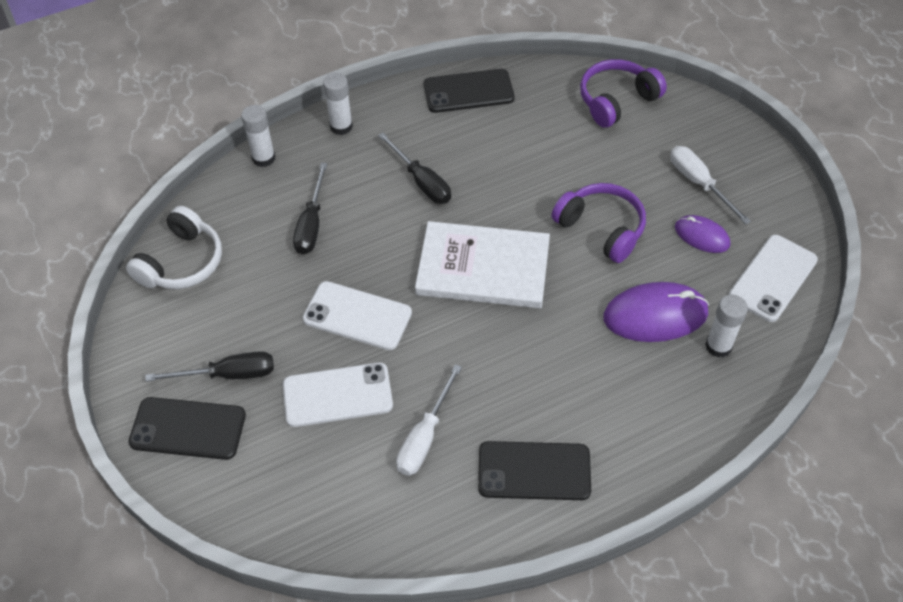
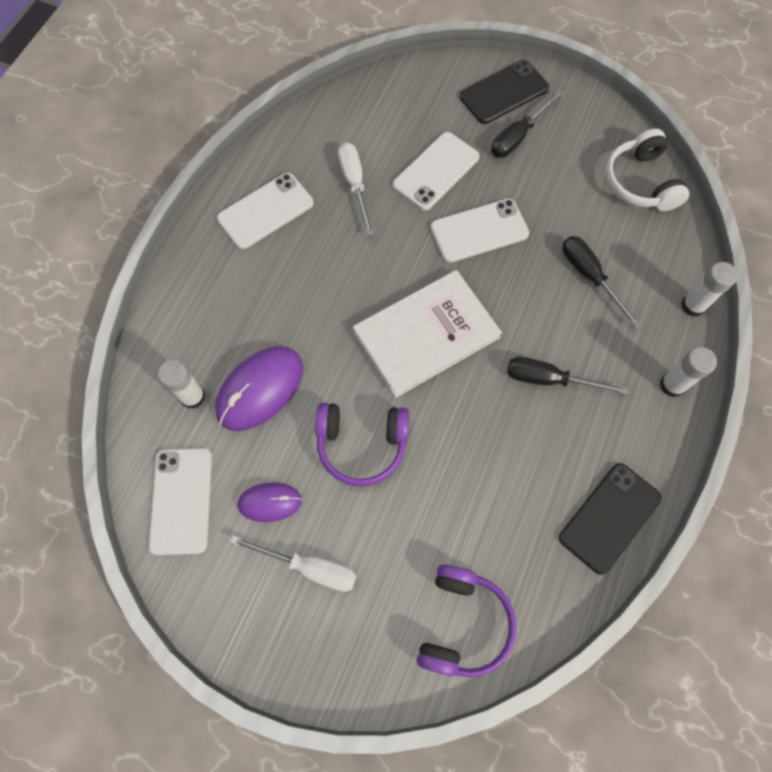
camera: 140 degrees right, 15 degrees up
(534, 471) = (265, 211): black phone -> white phone

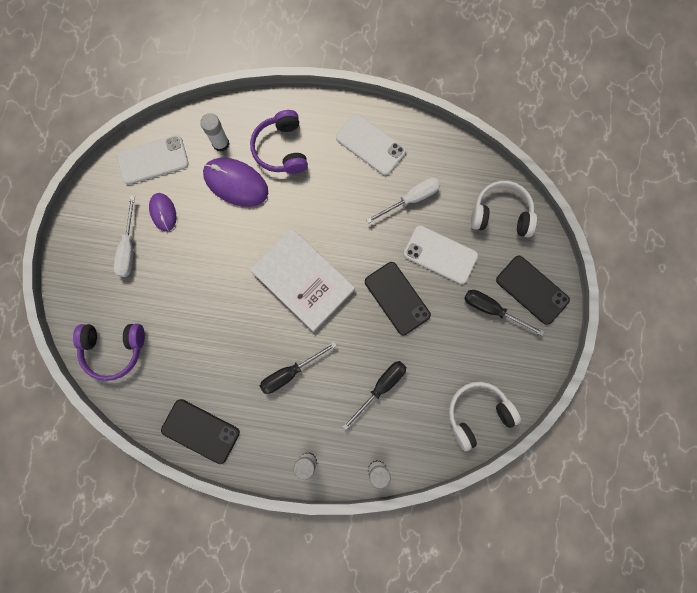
camera: 75 degrees right, 10 degrees up
(362, 444) = (213, 258): purple headphones -> purple headphones (281, 149)
(403, 98) = (501, 214): none -> white headphones
(479, 231) = (397, 298): white phone -> black phone
(549, 379) = (290, 372): black screwdriver -> black screwdriver turned 120 degrees counterclockwise

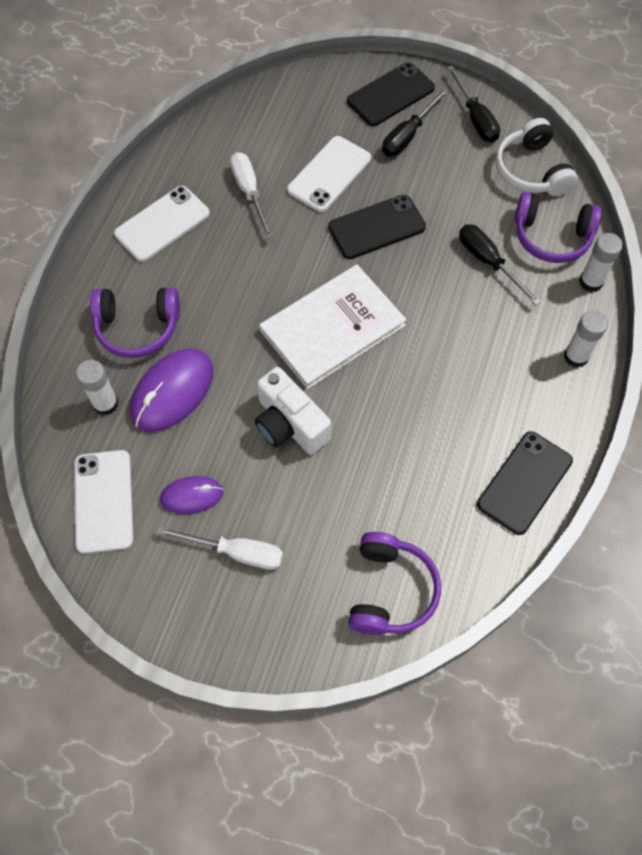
camera: 80 degrees left, 15 degrees down
(222, 264) = (289, 424): none -> white camera
(290, 372) = (456, 360): black screwdriver -> black screwdriver (475, 118)
(414, 435) = (551, 237): none -> purple headphones
(501, 214) = (291, 107): white headphones -> none

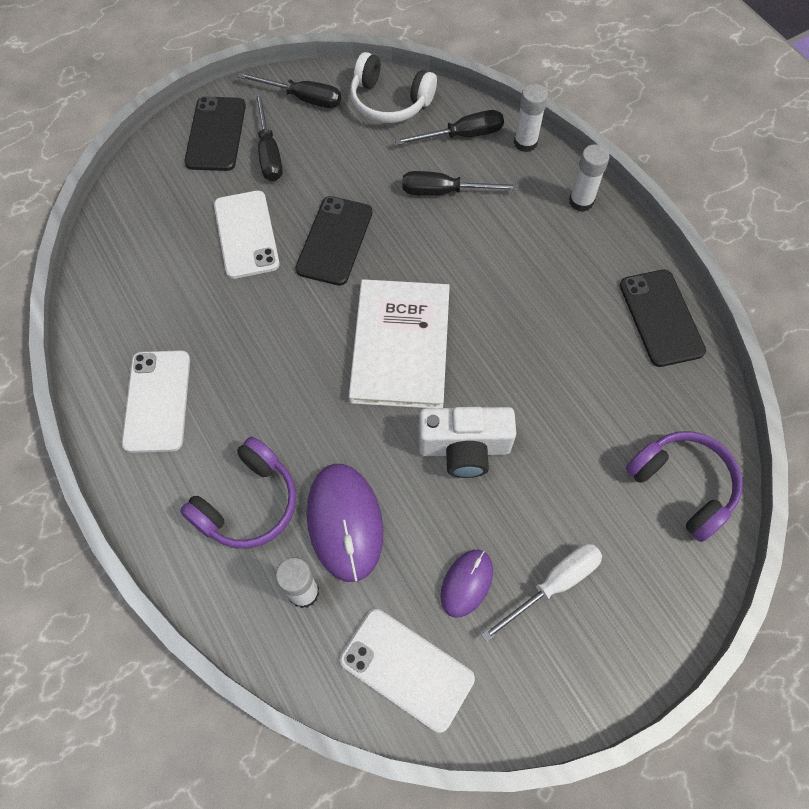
camera: 50 degrees left, 0 degrees up
(249, 192) = (199, 306): white screwdriver -> none
(551, 237) = (462, 135): purple headphones -> black screwdriver

